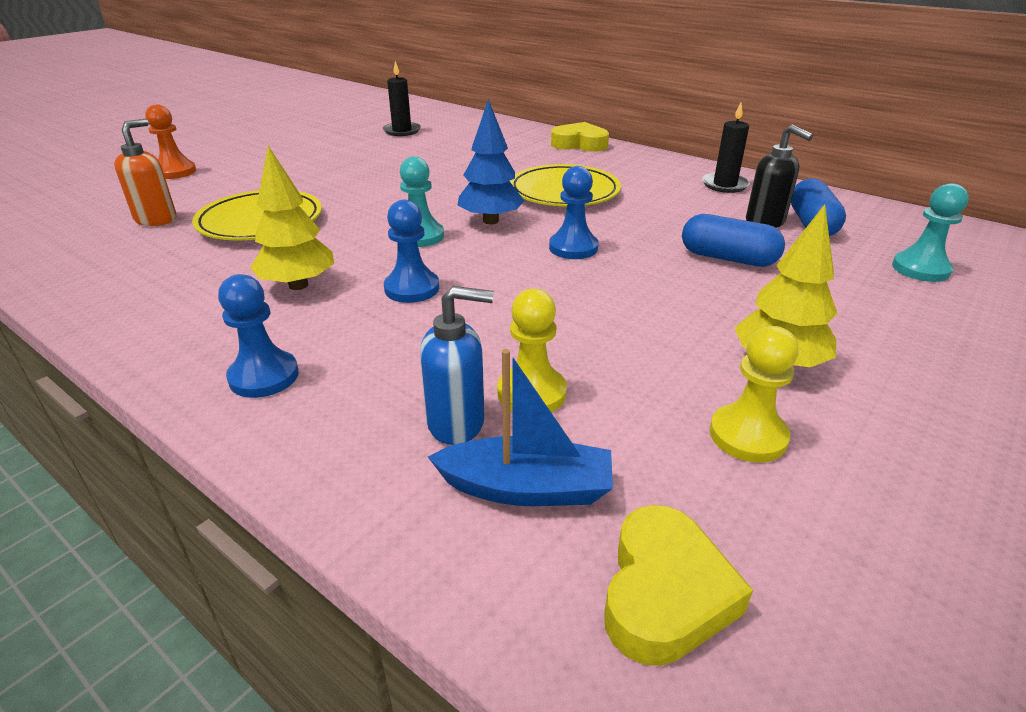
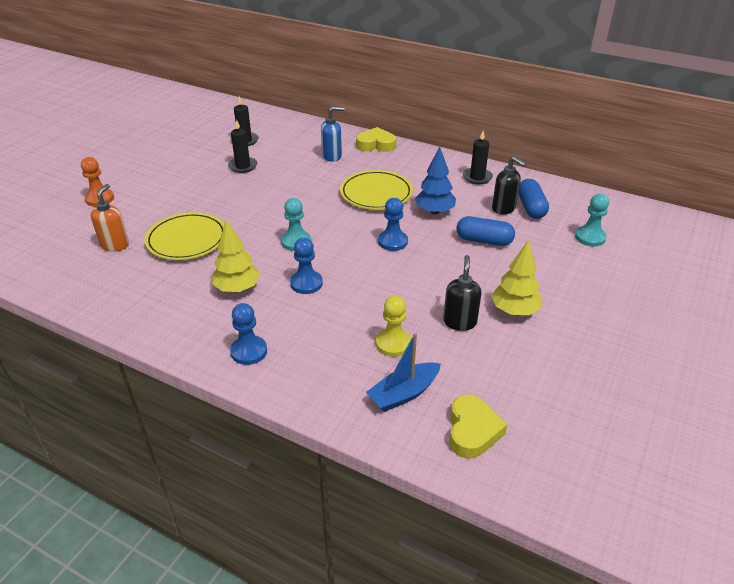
camera: 10 degrees left, 5 degrees up
(385, 153) = (243, 166): none -> black candle
(457, 423) = (361, 365): blue soap dispenser -> blue soap dispenser (332, 156)
(490, 221) = (336, 224): blue tree -> blue tree (434, 211)
(526, 488) = (404, 394): blue boat -> blue boat turned 150 degrees clockwise
(668, 371) = (459, 322): none -> black soap dispenser
(748, 435) = (501, 354): yellow pawn -> none

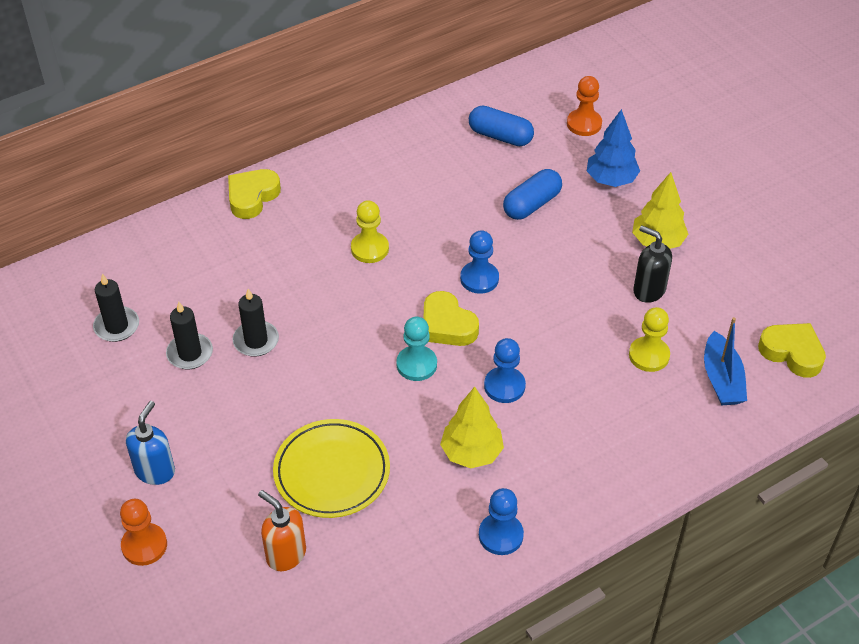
camera: 60 degrees left, 10 degrees up
(249, 351) = (589, 479): blue pawn -> blue pawn (500, 535)
(332, 156) = (244, 251): blue soap dispenser -> blue soap dispenser (155, 471)
(340, 242) = (447, 325): none -> yellow heart
(376, 193) = (369, 249): yellow plate -> yellow pawn
(434, 211) = (447, 216): blue tree -> blue tree (611, 180)
(477, 177) = (407, 146): black candle -> black candle (256, 341)
(504, 208) = (486, 158): black soap dispenser -> none
(590, 237) = (584, 124): turquoise pawn -> orange pawn

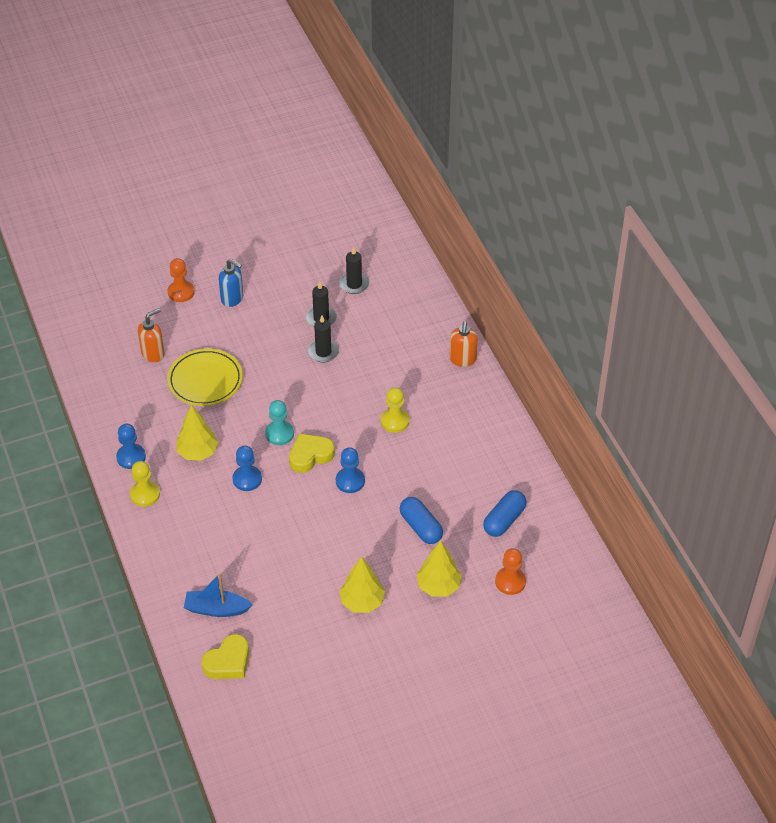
camera: 100 degrees right, 0 degrees up
(252, 197) = (462, 359): yellow heart -> orange soap dispenser
(611, 180) = (438, 586): blue tree -> yellow tree
(648, 290) = (313, 584): black soap dispenser -> none
(649, 355) = (250, 569): yellow pawn -> yellow pawn (145, 494)

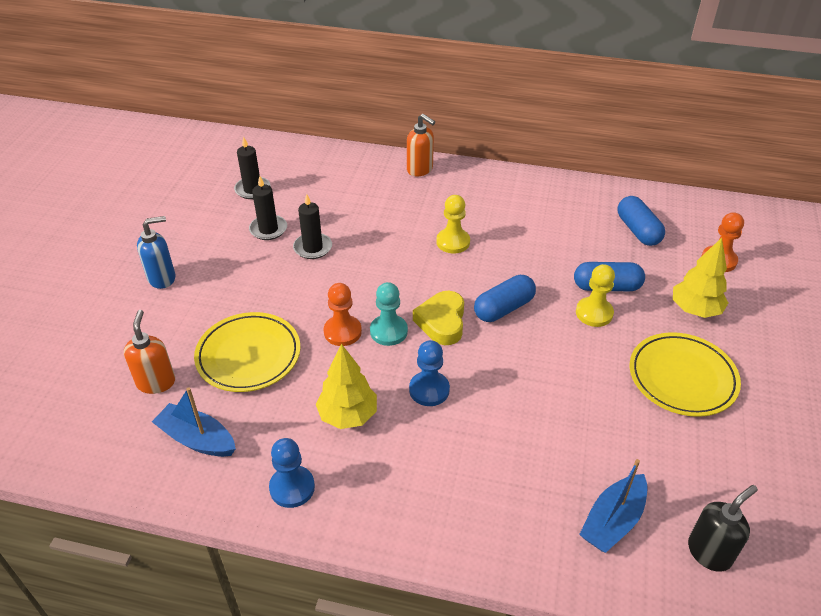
camera: 55 degrees left, 5 degrees down
(130, 398) = (197, 439): none -> blue boat
(145, 494) = (366, 504): yellow pawn -> yellow pawn (594, 313)
(181, 292) = (99, 313): orange pawn -> orange pawn (342, 332)
(228, 662) = (709, 552): yellow heart -> black soap dispenser
(350, 481) = (504, 308): blue pawn -> blue capsule
(362, 602) = (682, 377): yellow tree -> yellow plate

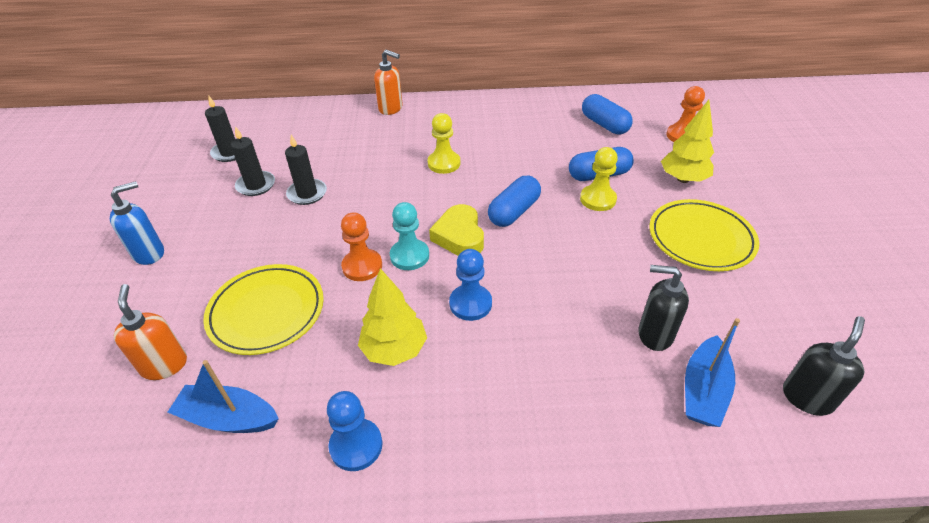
camera: 15 degrees left, 0 degrees up
(590, 460) = (654, 334): none -> black soap dispenser

